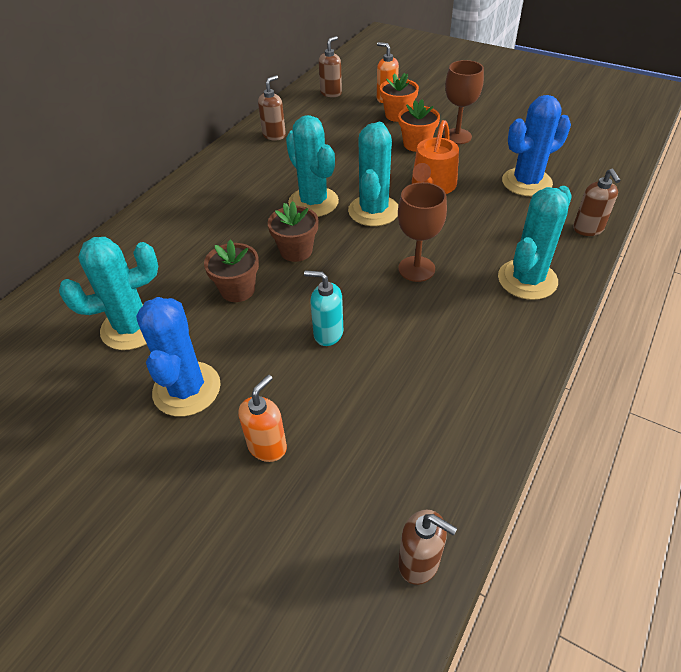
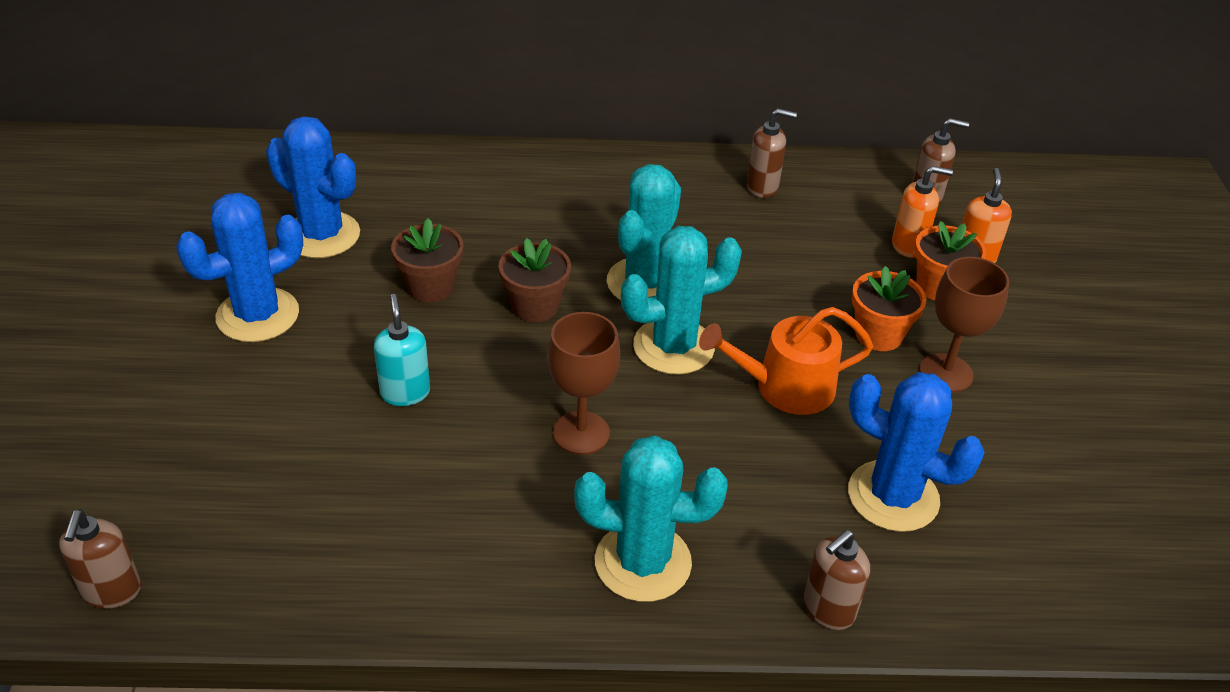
camera: 55 degrees right, 5 degrees down
(132, 327) = (322, 235): turquoise cactus -> blue cactus
(267, 446) = (210, 410): orange soap dispenser -> orange soap dispenser (908, 246)

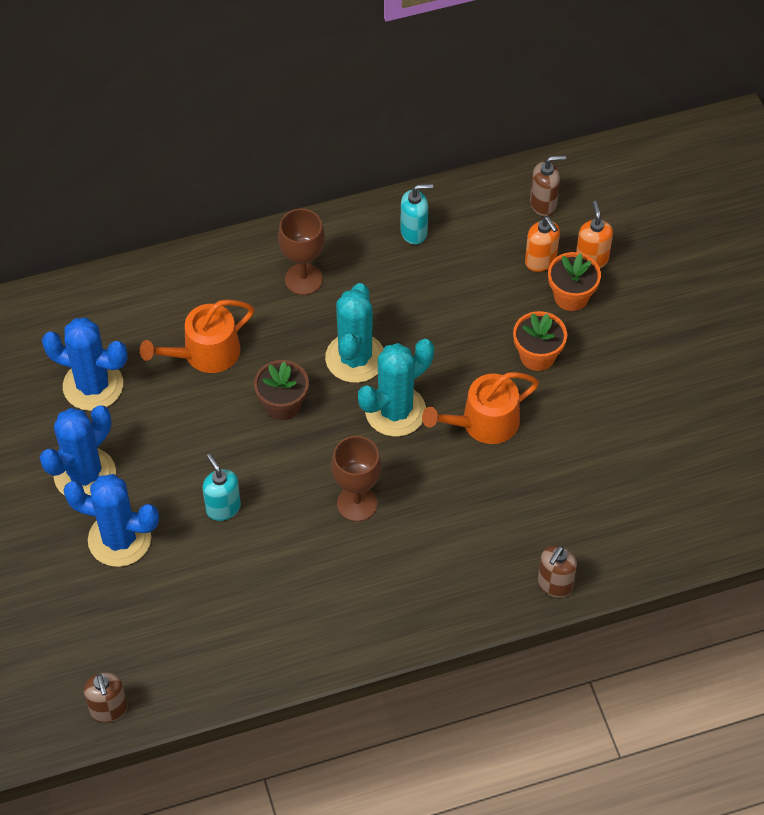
camera: 15 degrees left, 15 degrees up
(430, 287) = (199, 410): brown flower pot -> none
(467, 237) = (205, 353): none -> orange watering can
(643, 562) = (431, 587): turquoise cactus -> none
(762, 187) = (414, 232): brown soap dispenser -> turquoise soap dispenser
(893, 496) = (576, 490): blue cactus -> blue cactus (119, 539)
(908, 246) = (540, 261): orange soap dispenser -> orange soap dispenser turned 75 degrees clockwise
(946, 373) = (591, 376): brown goblet -> brown goblet (303, 279)

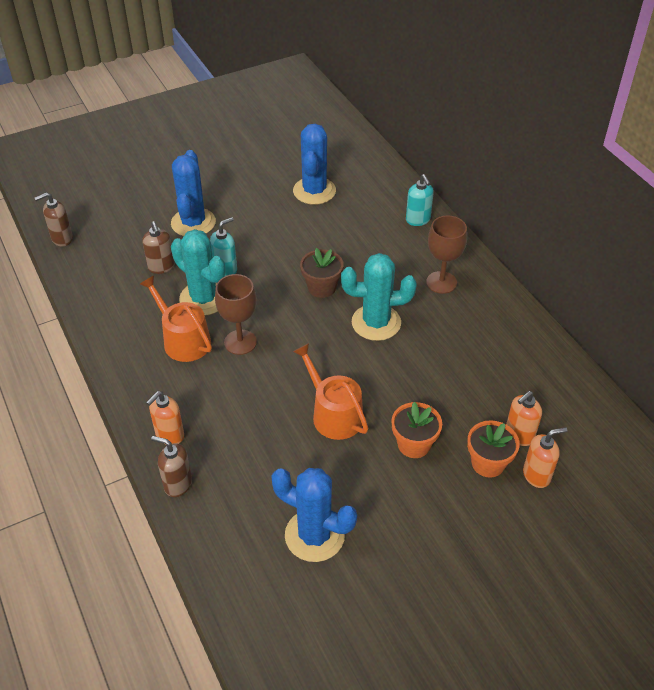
camera: 80 degrees right, 10 degrees down
(85, 474) = (242, 199): blue cactus -> blue cactus (314, 535)
(205, 353) = (356, 240): orange watering can -> orange watering can (183, 339)
(395, 411) = (331, 354): turquoise cactus -> turquoise cactus (203, 299)
(414, 232) = (514, 343): turquoise soap dispenser -> turquoise soap dispenser (418, 220)
(486, 589) = (169, 435): none -> orange soap dispenser
(543, 204) = (585, 430): brown soap dispenser -> brown soap dispenser (161, 267)

